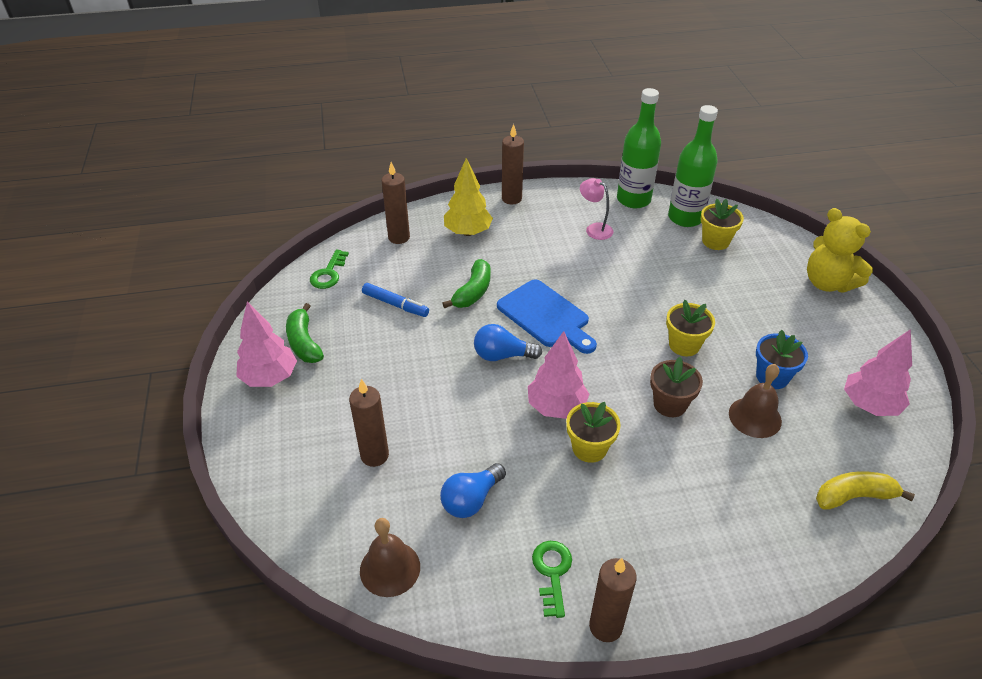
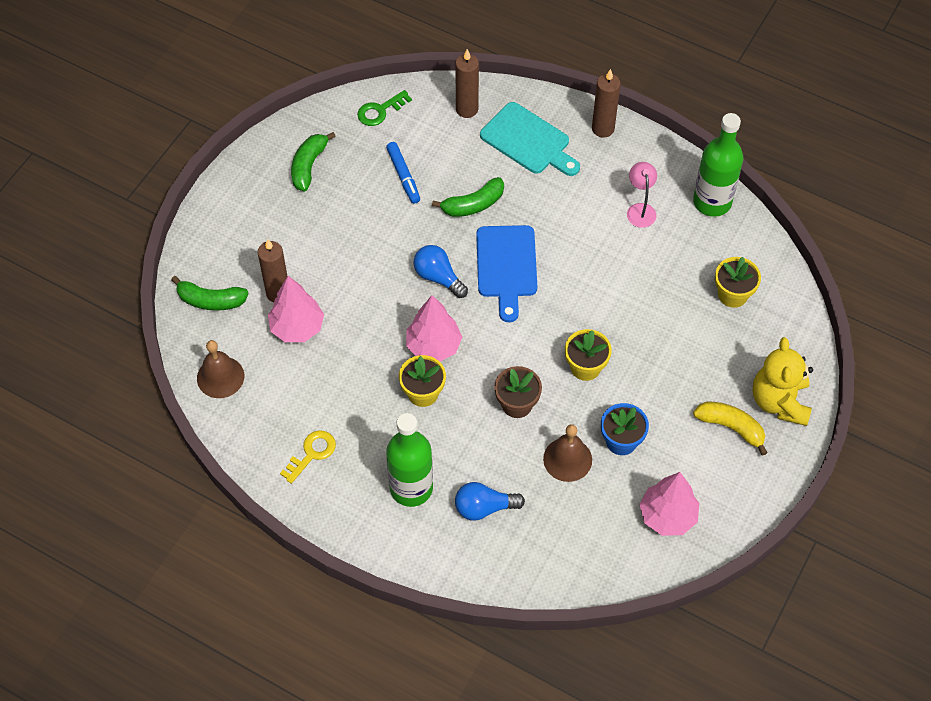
camera: 40 degrees right, 15 degrees up
(270, 377) = (262, 181): pink tree -> pink tree (297, 327)
(312, 505) = (211, 300): none -> green banana
(468, 232) = (528, 141): yellow tree -> turquoise cutting board
(471, 500) = (309, 370): blue light bulb -> blue light bulb (484, 507)
(552, 572) = (312, 453): green key -> yellow key
(605, 626) = (309, 508): brown candle -> none
(685, 218) = (736, 253): green bottle -> green bottle (411, 488)
(853, 496) = (564, 562): yellow banana -> yellow banana (731, 427)

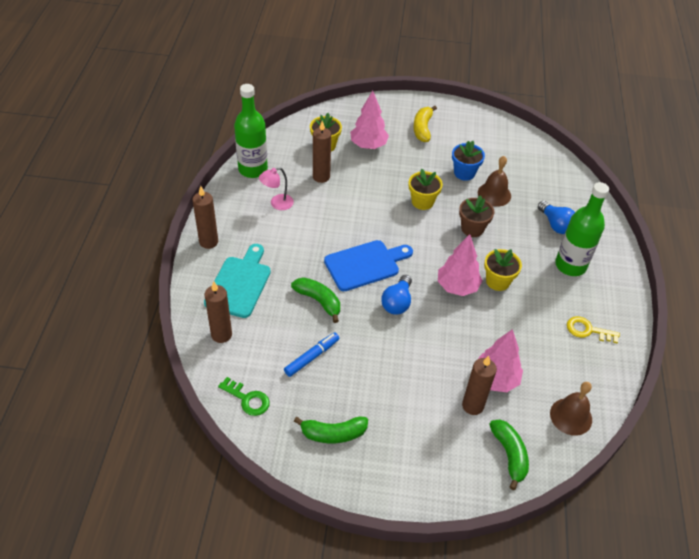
camera: 115 degrees left, 10 degrees down
(667, 516) = (499, 143): pink tree -> pink tree (368, 145)
(672, 270) = (321, 177): none -> brown candle
(779, 401) = (391, 112): yellow teddy bear -> none

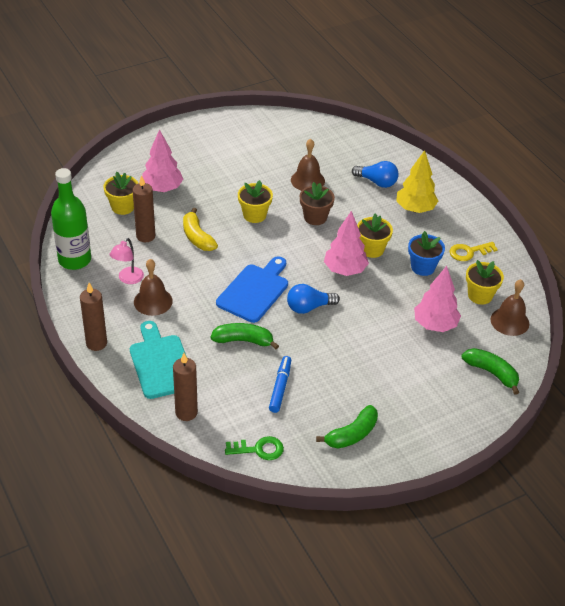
camera: 35 degrees left, 5 degrees down
(279, 231) = (153, 301): none -> brown bell
(397, 302) = (309, 307): blue light bulb -> blue light bulb turned 90 degrees clockwise
(422, 128) = (197, 152): yellow banana -> yellow banana (197, 237)
(464, 173) = (267, 174): blue flower pot -> blue flower pot (423, 267)
(472, 406) = (436, 353): brown candle -> none
(562, 376) = (480, 295): none -> yellow flower pot
(570, 265) = (415, 209): green bottle -> yellow tree

